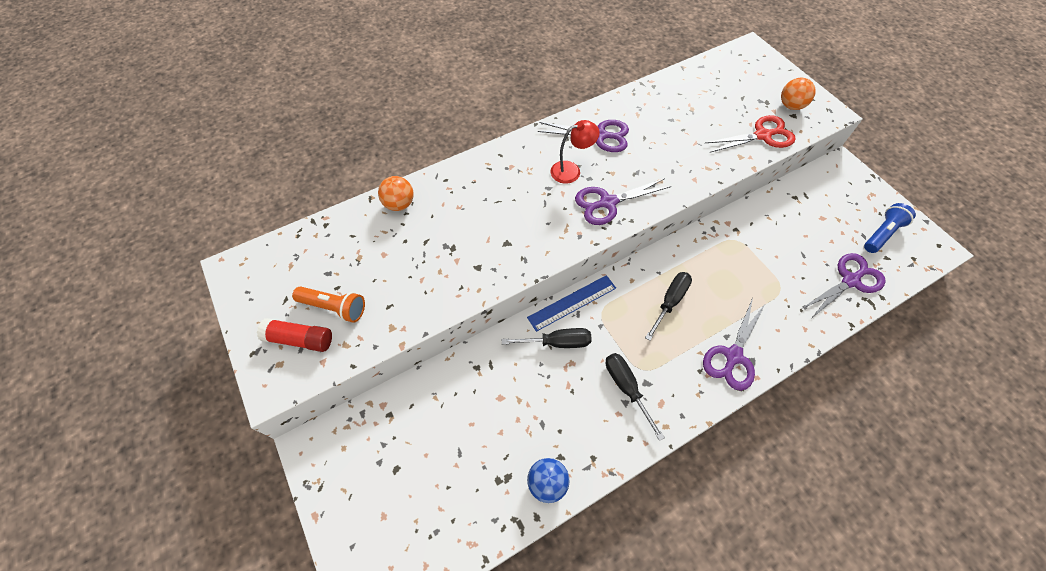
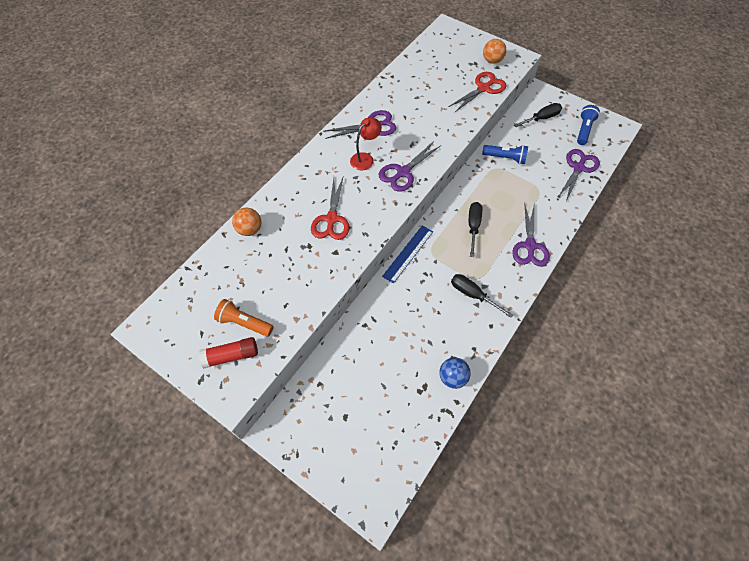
camera: 25 degrees left, 0 degrees up
(334, 307) = (244, 323): orange flashlight -> orange flashlight turned 150 degrees counterclockwise
(494, 226) = (331, 219): none -> red scissors
(557, 342) = (411, 285): black screwdriver -> black screwdriver (541, 118)
(754, 232) = (505, 158): none -> blue flashlight

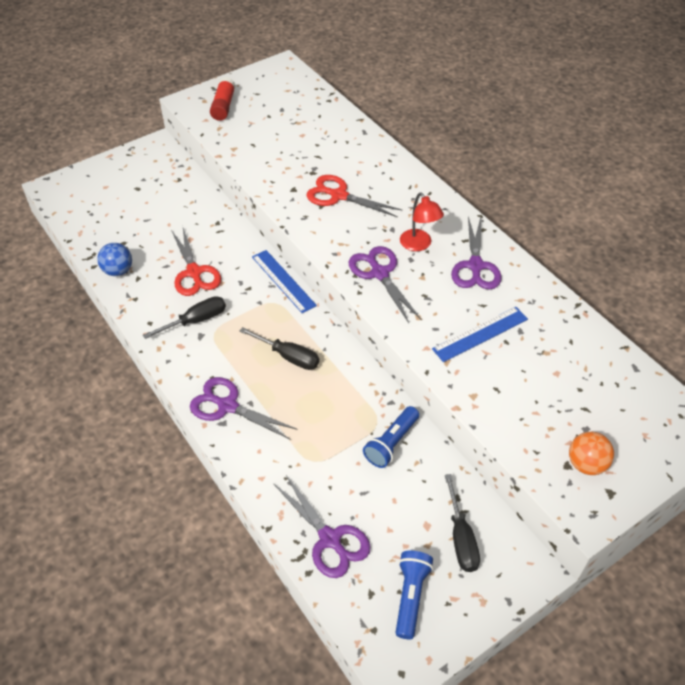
camera: 110 degrees right, 10 degrees down
(244, 323) = (250, 117): orange flashlight -> none
(250, 229) = (356, 136): orange ball -> none
(429, 113) = (480, 334): none -> blue ruler
(483, 88) = (516, 423): red scissors -> red scissors (194, 272)
(584, 130) = (410, 596): blue flashlight -> blue flashlight turned 120 degrees counterclockwise

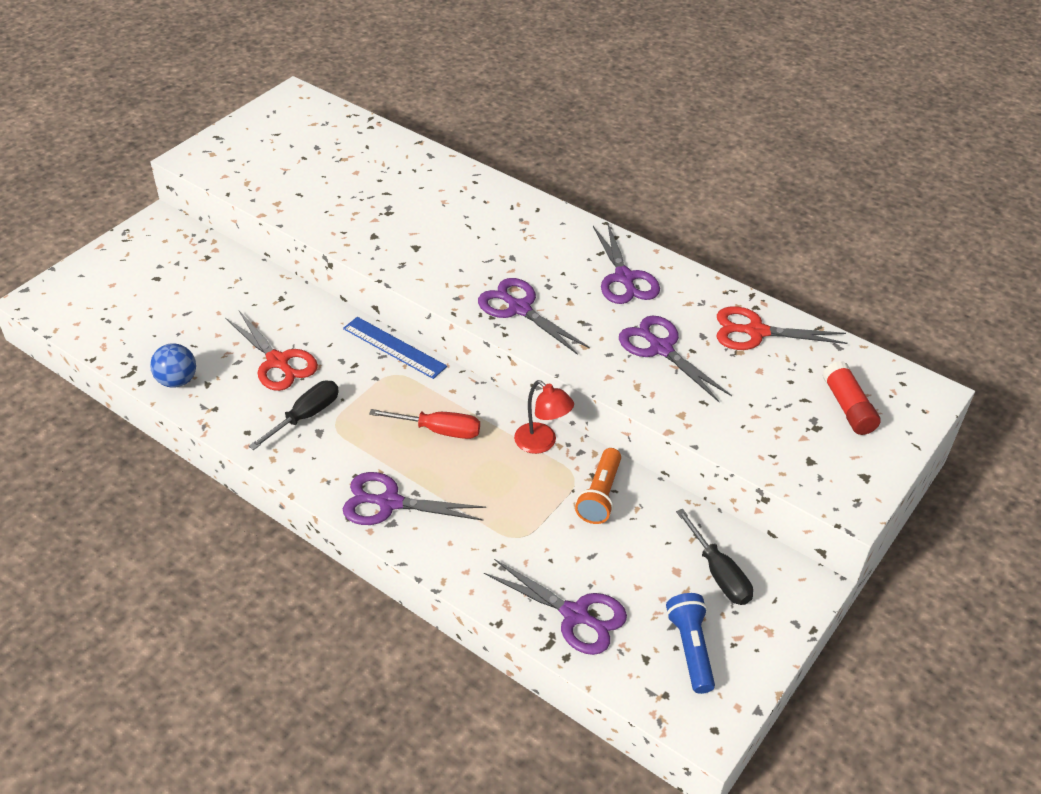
camera: 20 degrees left, 5 degrees down
(223, 106) = (240, 156): red glue stick -> red glue stick (848, 407)
(288, 356) = (438, 430): black screwdriver -> red screwdriver
(339, 196) = (432, 232): red scissors -> red scissors (756, 332)
(391, 443) = (600, 495): blue flashlight -> orange flashlight
(419, 245) = (550, 268): red lamp -> red lamp (542, 443)
(480, 334) = (661, 348): blue ruler -> purple scissors
(586, 464) = (829, 455): orange ball -> none

